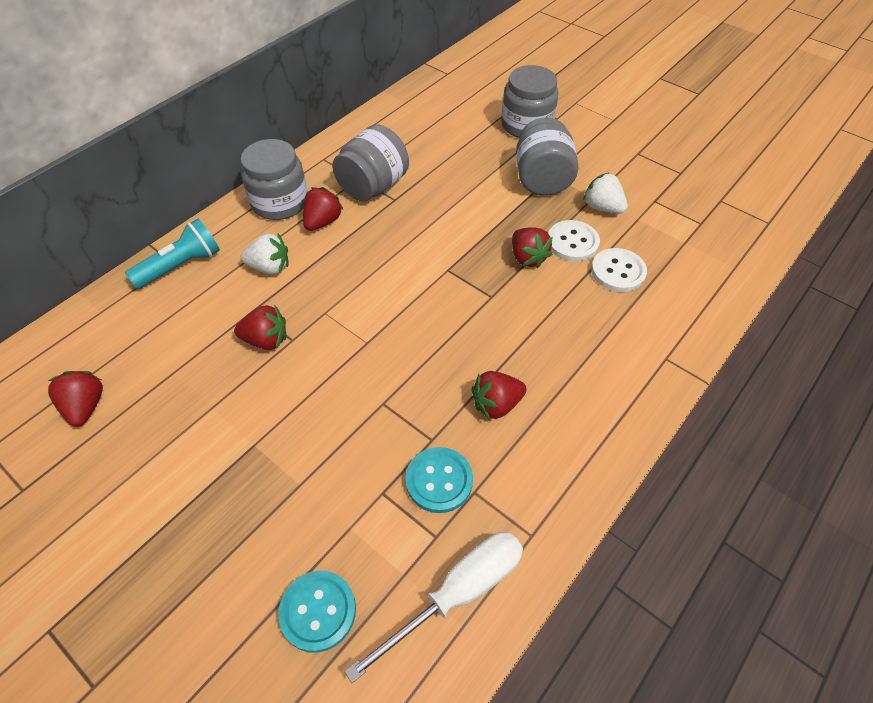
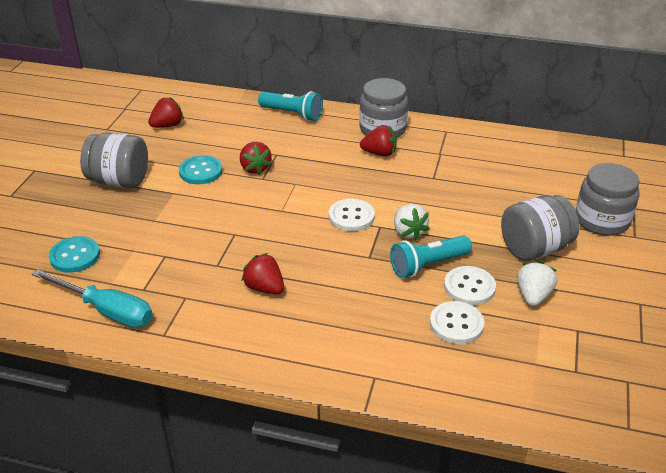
camera: 65 degrees right, 15 degrees down
(270, 267) = (318, 147): white strawberry -> white strawberry (408, 232)
(373, 187) = (437, 163): grey jar -> grey jar (119, 181)
(417, 286) = (351, 216): none -> white button
(439, 481) = (185, 278): turquoise button -> turquoise button (200, 171)
(457, 594) = (106, 311): white screwdriver -> turquoise screwdriver
(527, 258) = (428, 265): red strawberry -> turquoise flashlight

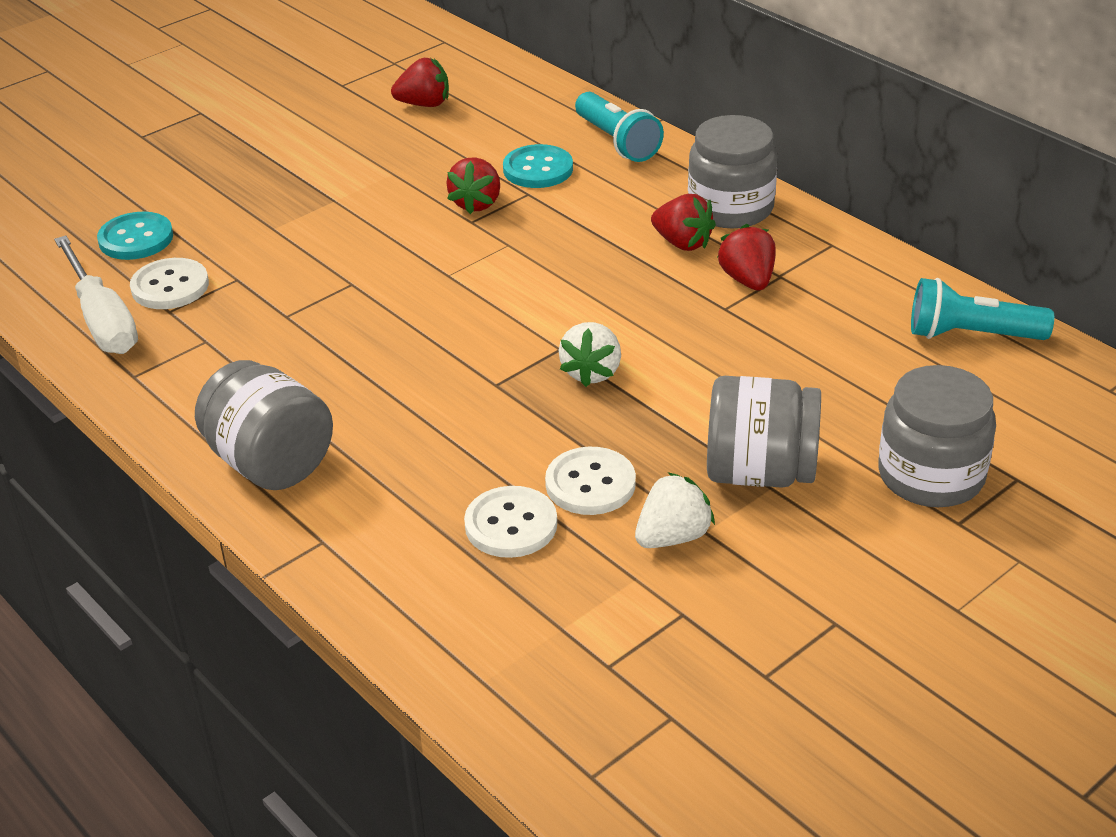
camera: 35 degrees right, 0 degrees up
(106, 311) = (102, 320): turquoise screwdriver -> white screwdriver
(119, 181) = (284, 161): grey jar -> grey jar (270, 463)
(200, 171) = (399, 183): turquoise button -> turquoise button (538, 169)
(264, 288) = (312, 369): red strawberry -> red strawberry (748, 280)
(351, 216) = (534, 319): white button -> white button (170, 286)
(428, 265) = (565, 429): turquoise flashlight -> turquoise flashlight (971, 335)

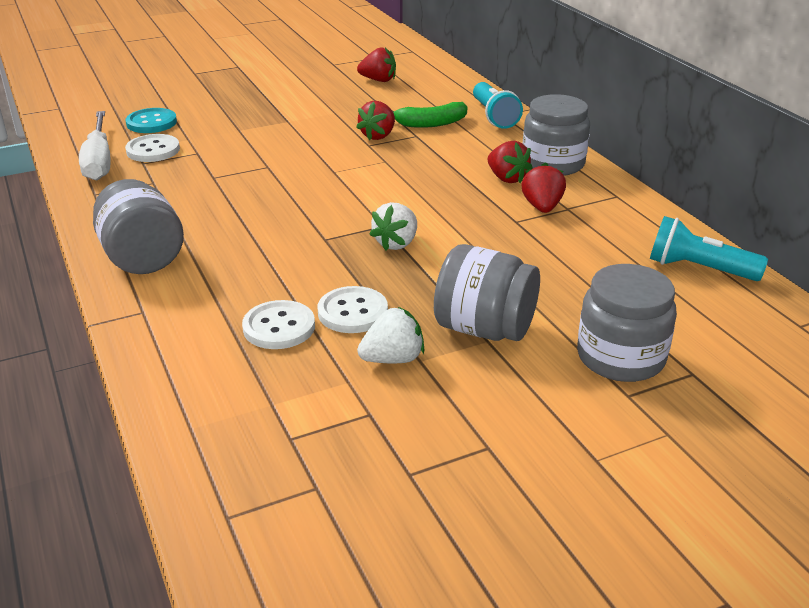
camera: 15 degrees right, 5 degrees down
(538, 169) = (431, 123): turquoise button -> green banana

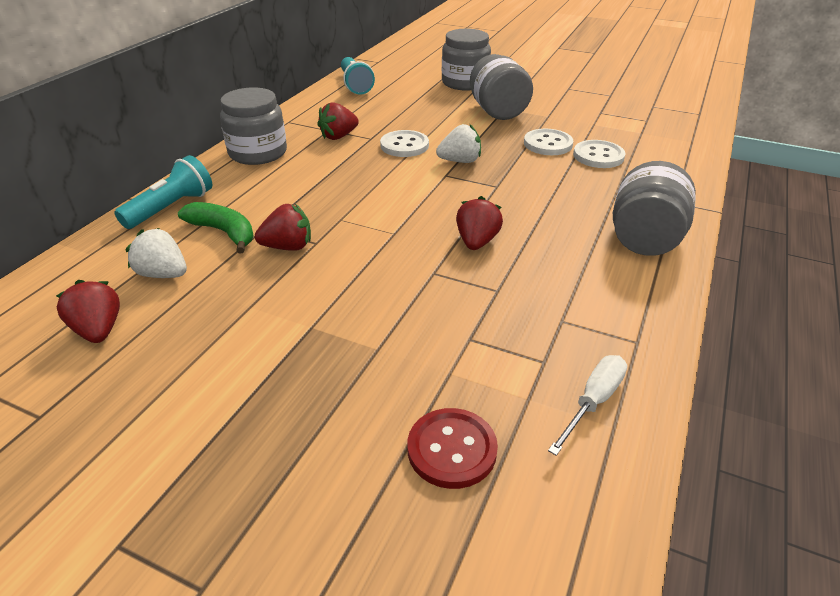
camera: 130 degrees left, 5 degrees up
(99, 161) = (593, 402): white screwdriver -> white screwdriver, size x0.64
(151, 123) = (452, 449): turquoise button -> red button
(153, 150) = (511, 378): white button -> white button (404, 145)
(393, 359) = (560, 121): white strawberry -> white strawberry (163, 274)
(507, 178) = (307, 160): red strawberry -> red strawberry (476, 242)

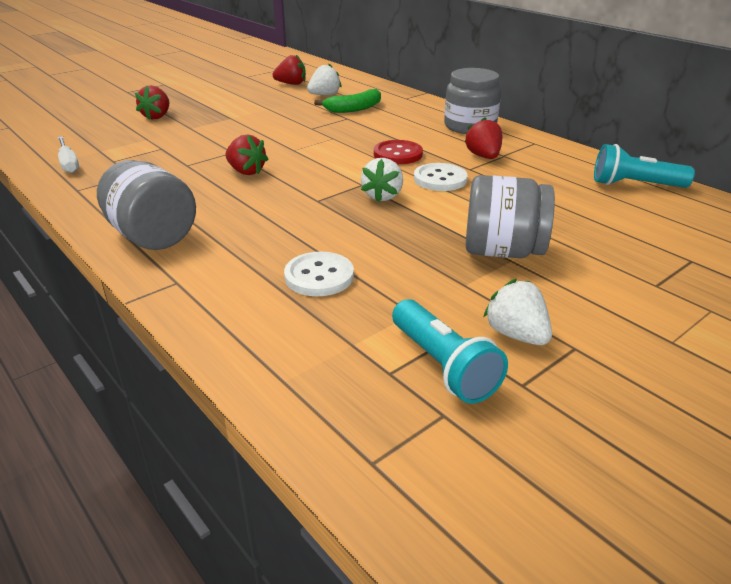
camera: 115 degrees right, 5 degrees down
(171, 208) = (401, 100): turquoise flashlight -> turquoise flashlight (443, 366)
(288, 247) = (316, 121): red strawberry -> red strawberry (157, 116)
(452, 449) = (106, 130): red button -> red button (398, 154)
(465, 83) = (627, 257): grey jar -> none
(548, 144) = (379, 254): white button -> none
(576, 99) = (516, 334): none -> white strawberry

